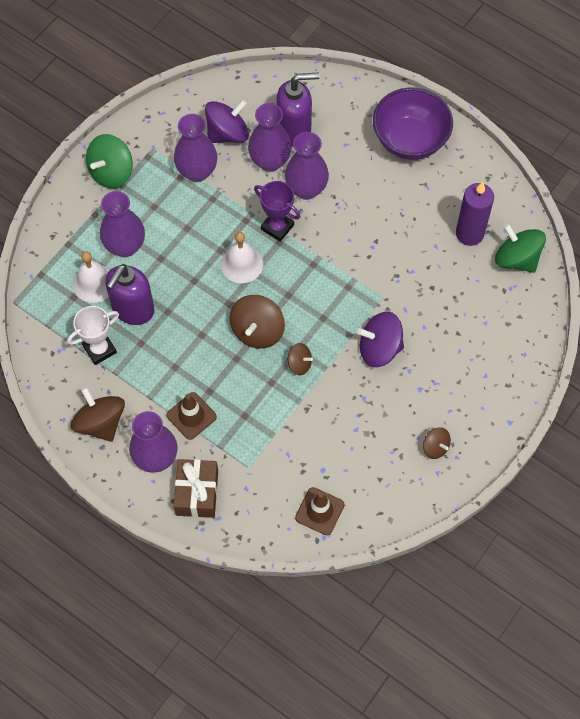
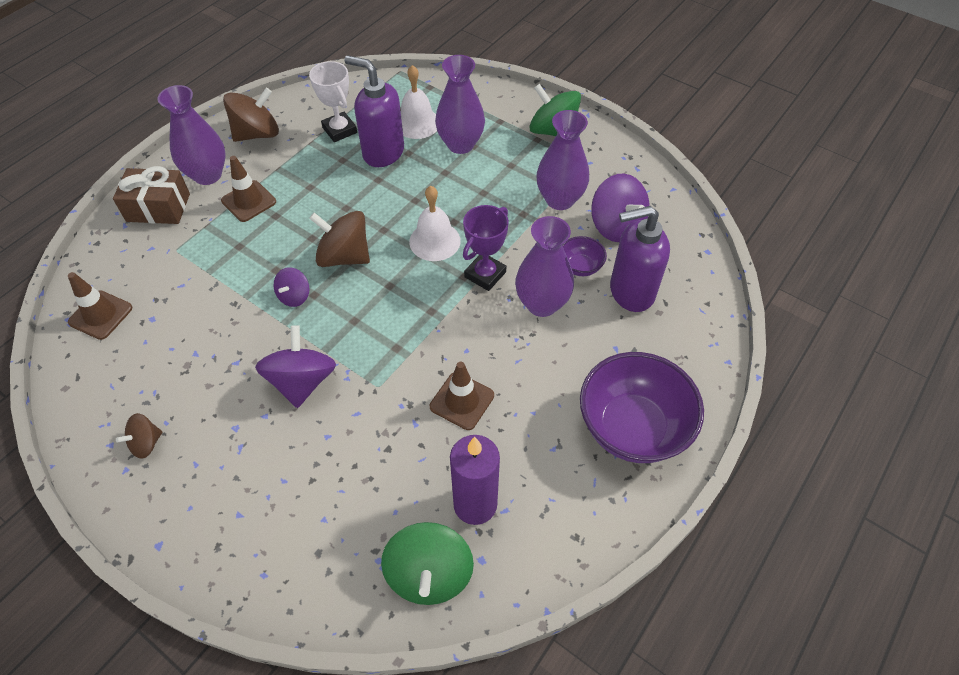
camera: 90 degrees right, 10 degrees down
(270, 161) = (580, 267): purple vase -> purple bowl
(294, 130) = (631, 292): purple soap dispenser -> purple soap dispenser turned 90 degrees clockwise
(299, 364) = (294, 296): brown spinning top -> purple spinning top
(392, 242) = (462, 401): none -> brown traffic cone
(517, 259) = (429, 574): green spinning top -> green spinning top turned 135 degrees clockwise

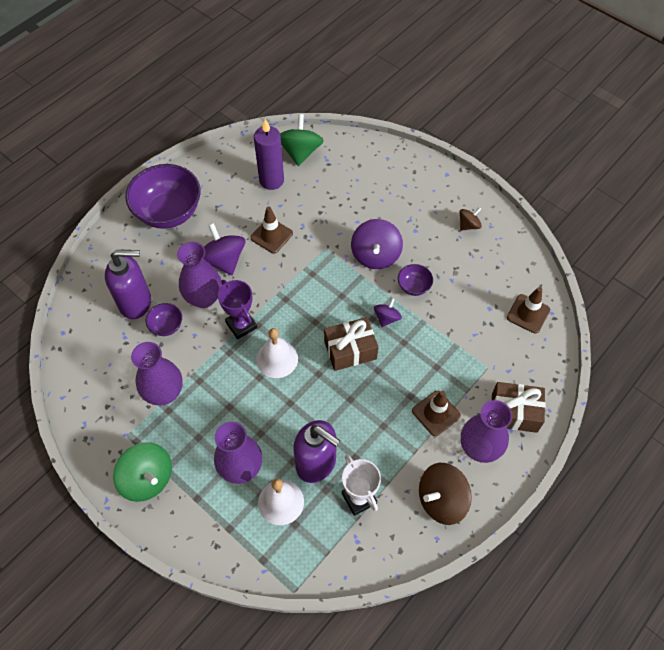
camera: 175 degrees left, 5 degrees up
(251, 339) = (414, 287): none -> purple bowl
(344, 256) = (350, 350): brown spinning top -> brown gift
(485, 274) = (241, 325): purple trophy -> purple trophy turned 75 degrees counterclockwise
(616, 226) = (125, 362): purple spinning top -> purple spinning top (224, 260)

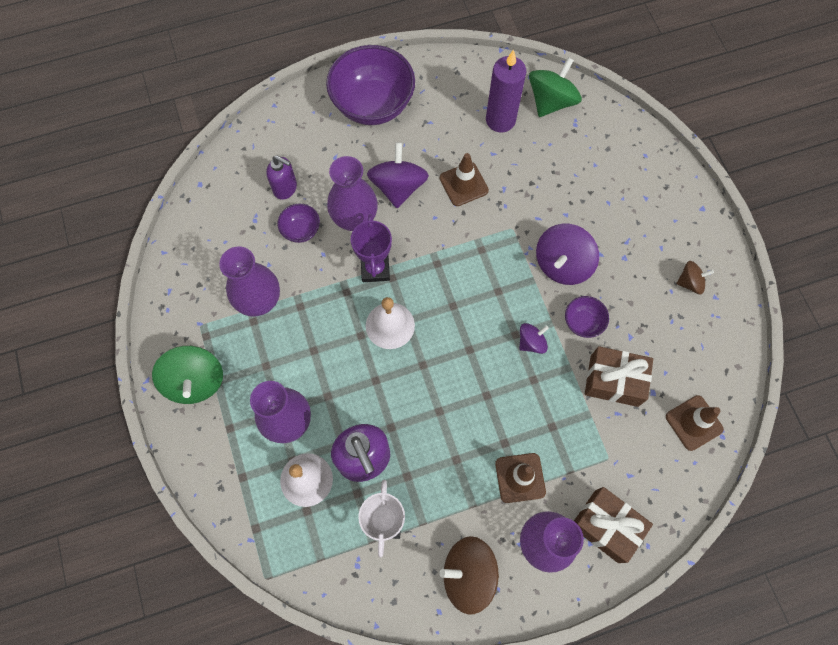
camera: 30 degrees right, 10 degrees up
(136, 302) = (285, 188): purple soap dispenser -> purple soap dispenser, size x0.59
(350, 350) = (471, 357): brown gift -> brown gift (614, 381)

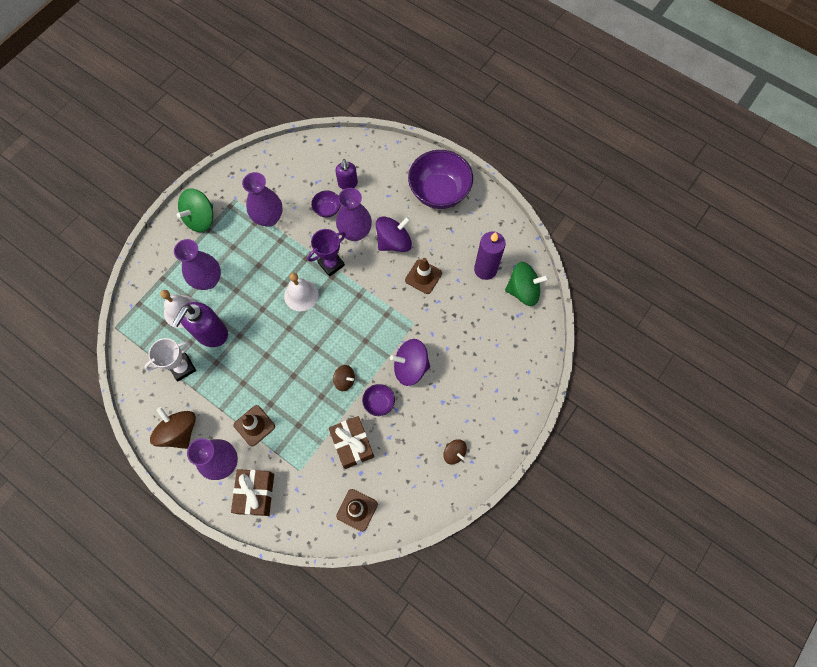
camera: 55 degrees right, 0 degrees up
(531, 342) = (344, 380): purple spinning top -> brown spinning top

